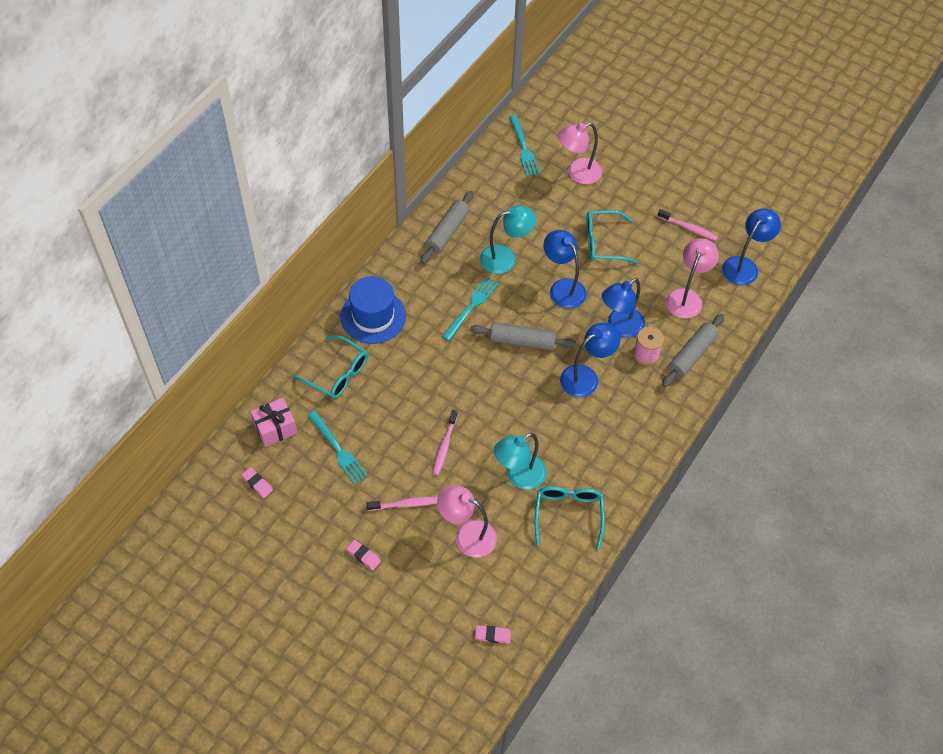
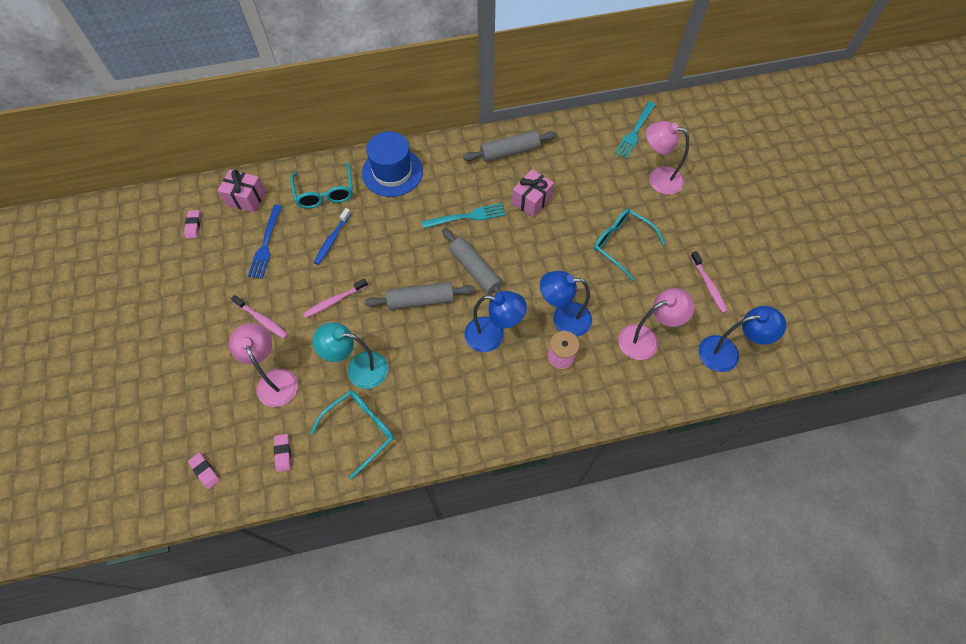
camera: 45 degrees right, 5 degrees up
(338, 450) = (266, 245): turquoise fork -> blue fork
(363, 556) = (195, 332): pink eraser -> pink eraser (283, 453)
(387, 404) = (332, 239): none -> blue toothbrush
(505, 258) = (531, 200): turquoise lamp -> pink gift
(562, 288) = (550, 254): blue lamp -> none
(692, 355) = (599, 389): grey rolling pin -> grey rolling pin (421, 300)

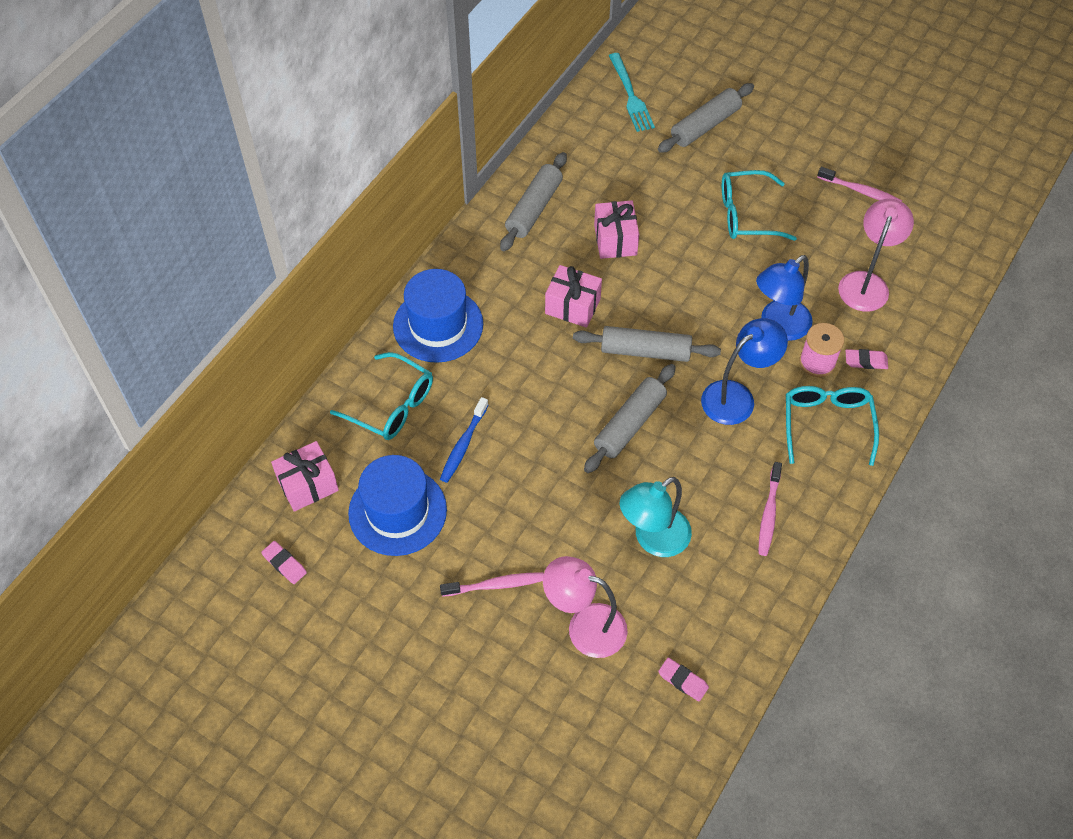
camera: 45 degrees left, 5 degrees down
(205, 471) = (630, 771): pink eraser -> pink eraser (865, 361)
(266, 245) = (397, 511): blue fork -> blue hat
(332, 239) = (463, 444): blue toothbrush -> blue toothbrush turned 45 degrees clockwise
(335, 301) = (546, 500): pink toothbrush -> pink toothbrush (769, 513)
(360, 430) = (726, 590): turquoise glasses -> turquoise glasses (827, 424)
(467, 216) = (572, 306): turquoise fork -> pink gift
(658, 178) = (705, 125): pink lamp -> grey rolling pin
(727, 353) = (941, 238): blue lamp -> none

